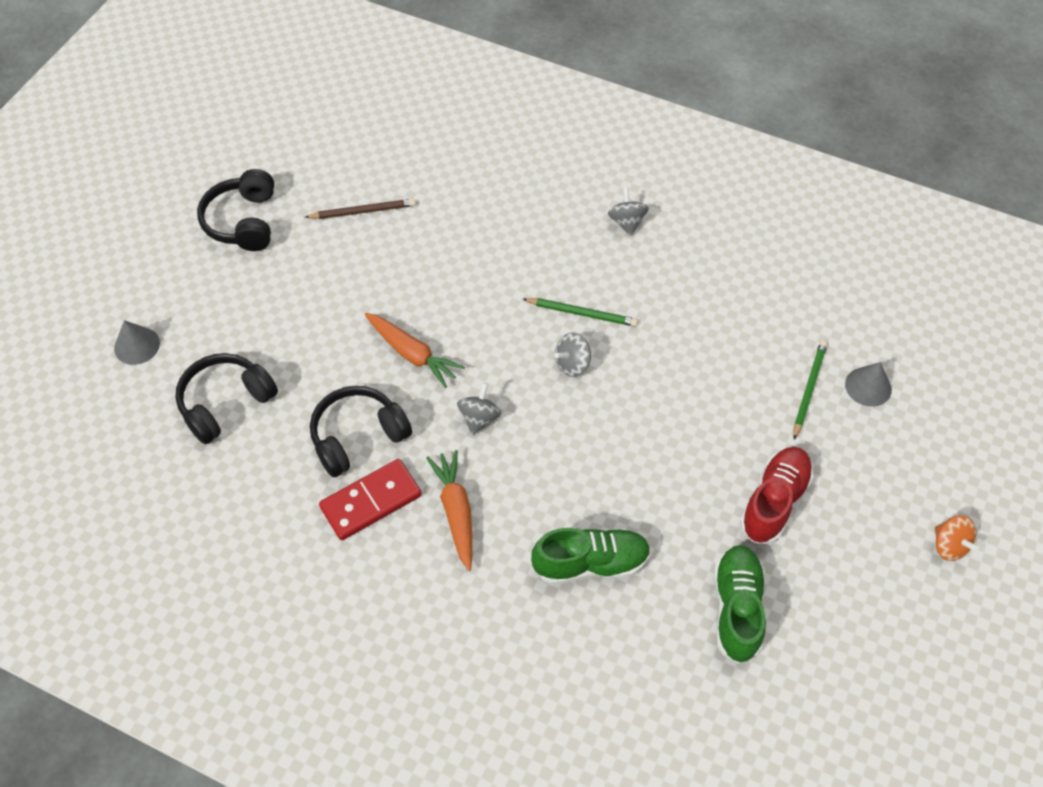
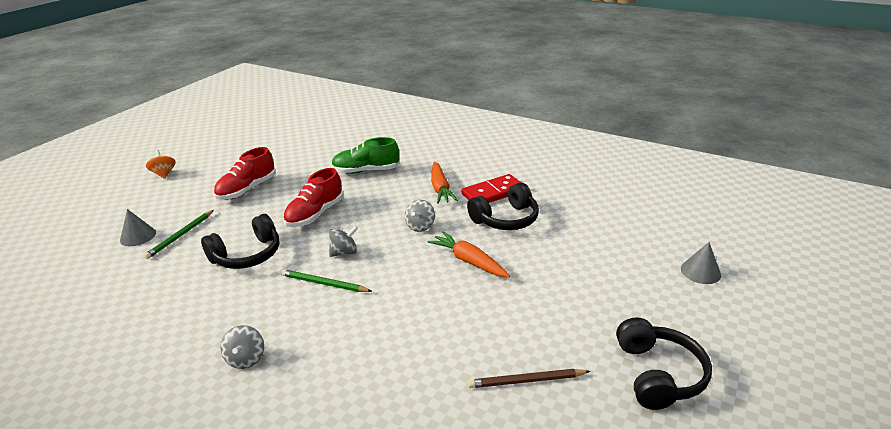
camera: 175 degrees left, 25 degrees down
(225, 403) = (608, 237): black headphones -> black headphones (247, 255)
(638, 441) = (315, 214): none -> red shoe
(736, 609) = (295, 157): green shoe -> none

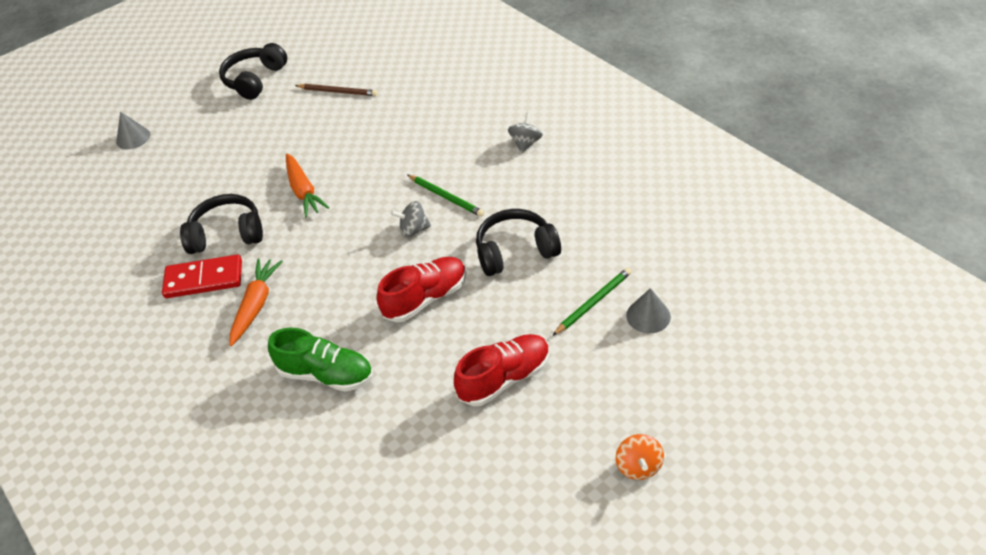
camera: 155 degrees left, 15 degrees up
(420, 226) = (319, 247): grey spinning top -> none

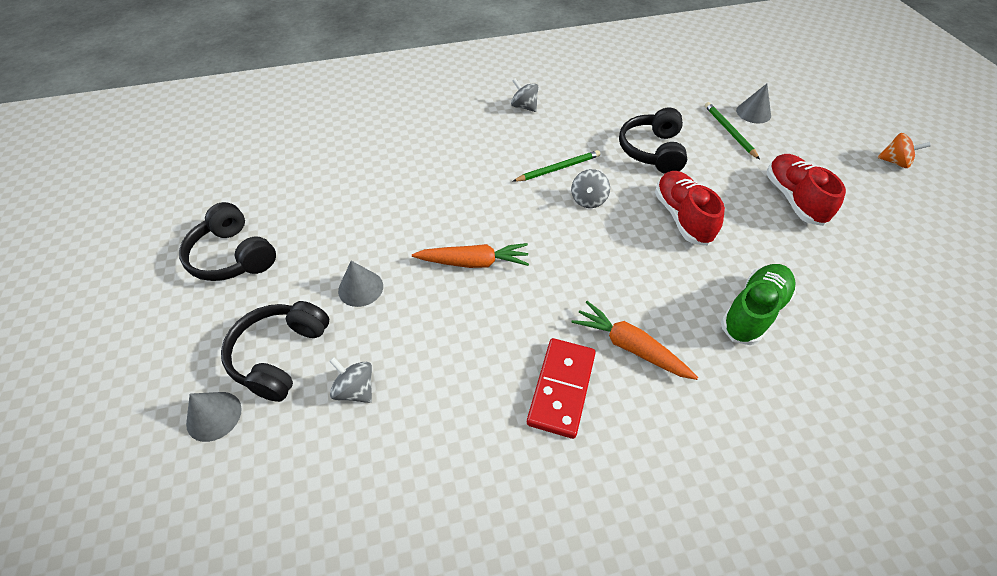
camera: 70 degrees left, 5 degrees up
(169, 184) = (355, 389): none -> grey spinning top
(227, 234) = (497, 347): black headphones -> black headphones (280, 355)
(252, 147) = (360, 288): none -> grey cone
(338, 92) = (333, 195): brown pencil -> none

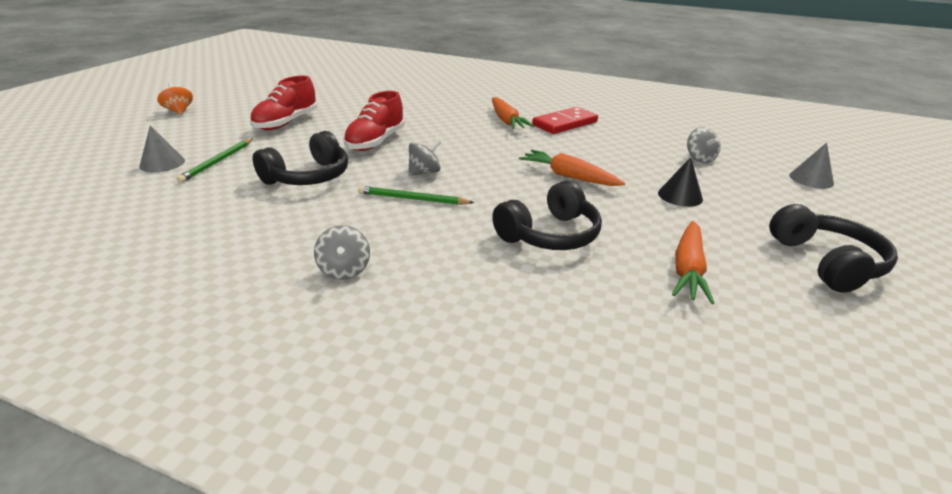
camera: 145 degrees left, 20 degrees down
(280, 355) = (759, 187): black headphones -> black headphones (549, 235)
(335, 199) = (688, 269): none -> orange carrot
(360, 288) = (680, 196): grey cone -> black cone
(753, 312) = (418, 108): green shoe -> none

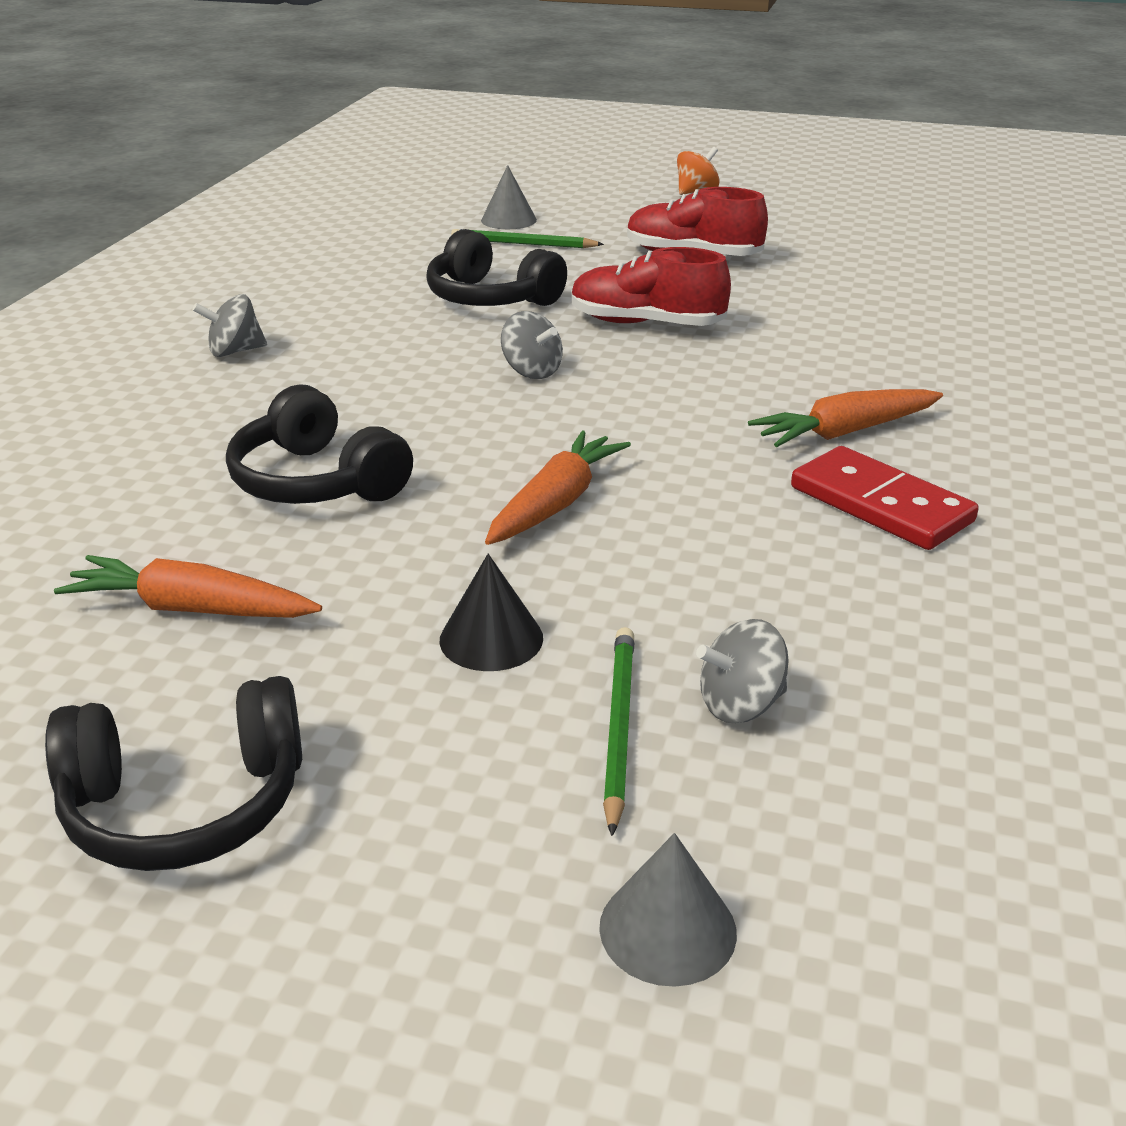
camera: 85 degrees right, 0 degrees up
(412, 199) = (430, 371): green pencil -> green pencil (618, 727)

